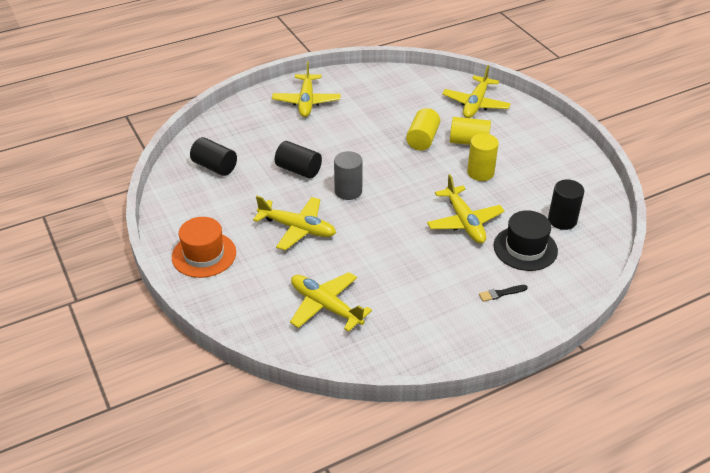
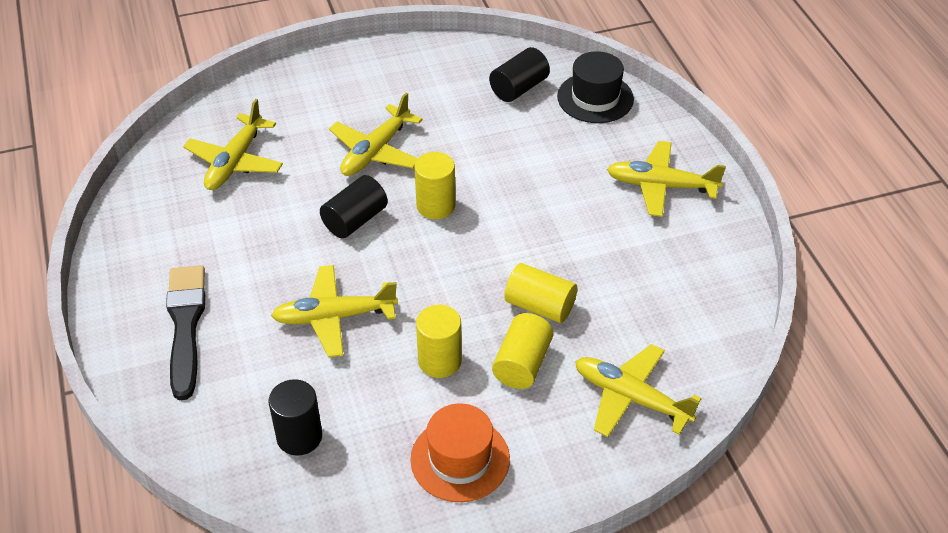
camera: 100 degrees right, 5 degrees up
(204, 255) = (356, 74): orange hat -> orange hat (460, 459)
(298, 170) = (494, 163): black cylinder -> black cylinder (355, 220)
(325, 306) = (235, 162): yellow plane -> yellow plane turned 150 degrees clockwise
(348, 191) = (436, 206): grey cylinder -> yellow cylinder
(501, 293) = (185, 325): black brush -> black brush, size x2.40
(525, 248) = (257, 373): black hat -> black hat (595, 98)

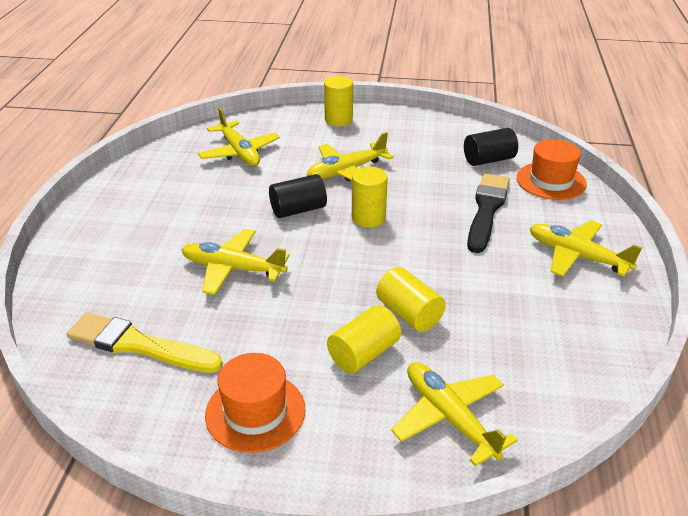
camera: 25 degrees right, 10 degrees down
(185, 325) = (121, 241): black brush -> black brush (487, 210)
(235, 162) = (239, 152): yellow plane -> yellow plane turned 75 degrees counterclockwise
(299, 436) = (139, 345): black cylinder -> yellow brush
(439, 361) = (293, 327): yellow cylinder -> yellow cylinder (338, 120)
(595, 98) = (551, 181): black hat -> orange hat

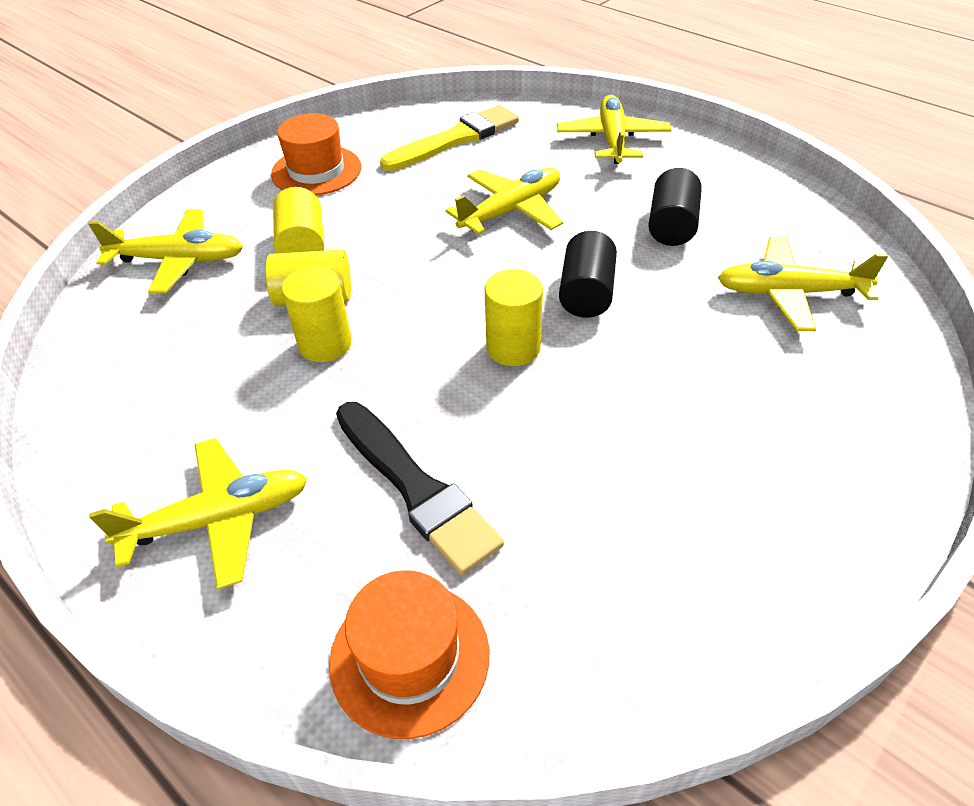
camera: 125 degrees right, 10 degrees up
(338, 120) = (861, 454): yellow cylinder -> yellow cylinder (325, 344)
(346, 171) = (654, 380): yellow plane -> yellow plane (612, 139)
(488, 160) = (558, 604): black cylinder -> black cylinder (671, 226)

